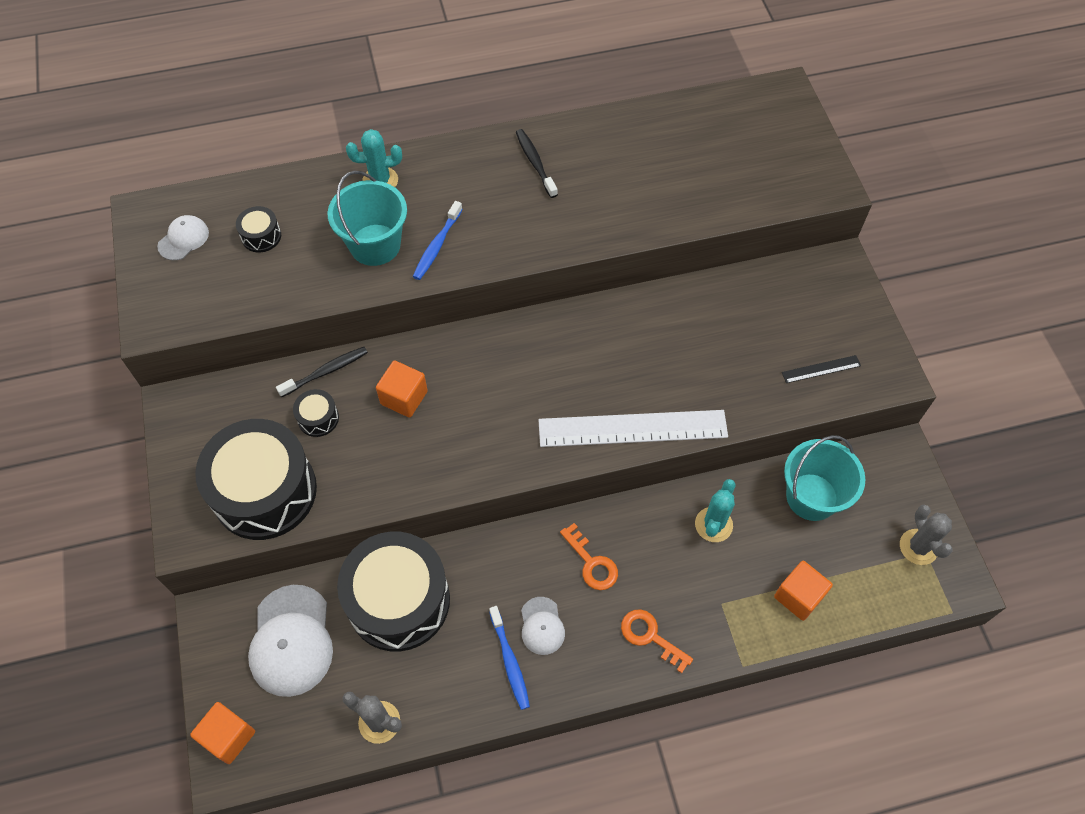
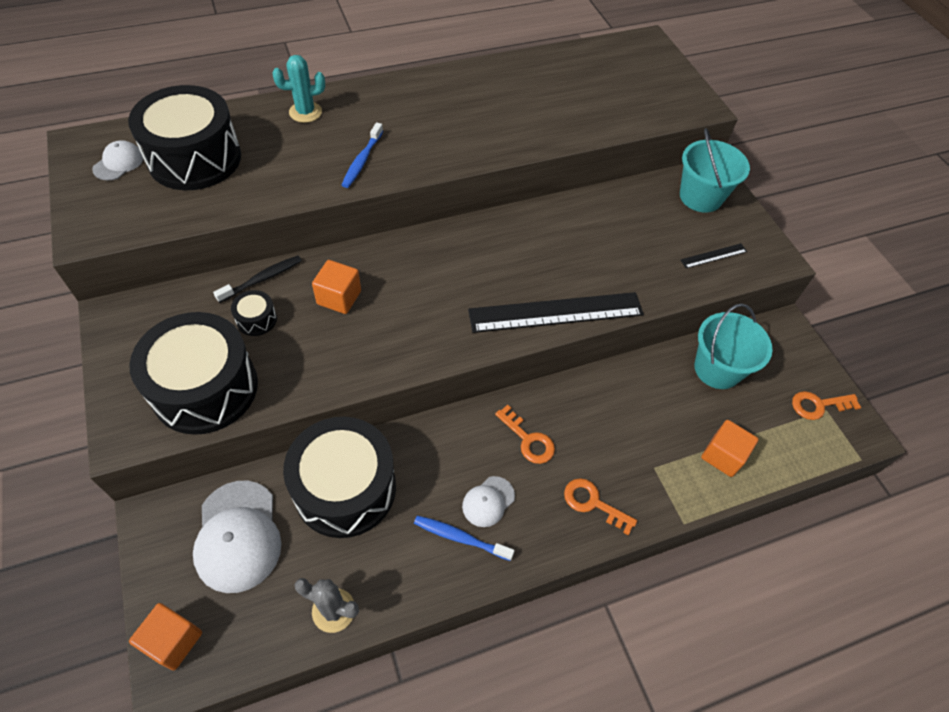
camera: 10 degrees left, 5 degrees down
(261, 236) = (195, 158): black drum -> black drum, size x2.42
(375, 245) = (304, 162): turquoise bucket -> turquoise bucket (700, 197)
(509, 661) = (460, 538): blue toothbrush -> blue toothbrush turned 135 degrees clockwise
(535, 163) = (444, 96): black toothbrush -> none
(542, 626) = (488, 501): white cap -> white cap turned 60 degrees clockwise
(632, 429) = (556, 312): white ruler -> black ruler
(713, 524) = (635, 398): turquoise cactus -> none
(918, 547) = (818, 405): grey cactus -> orange key

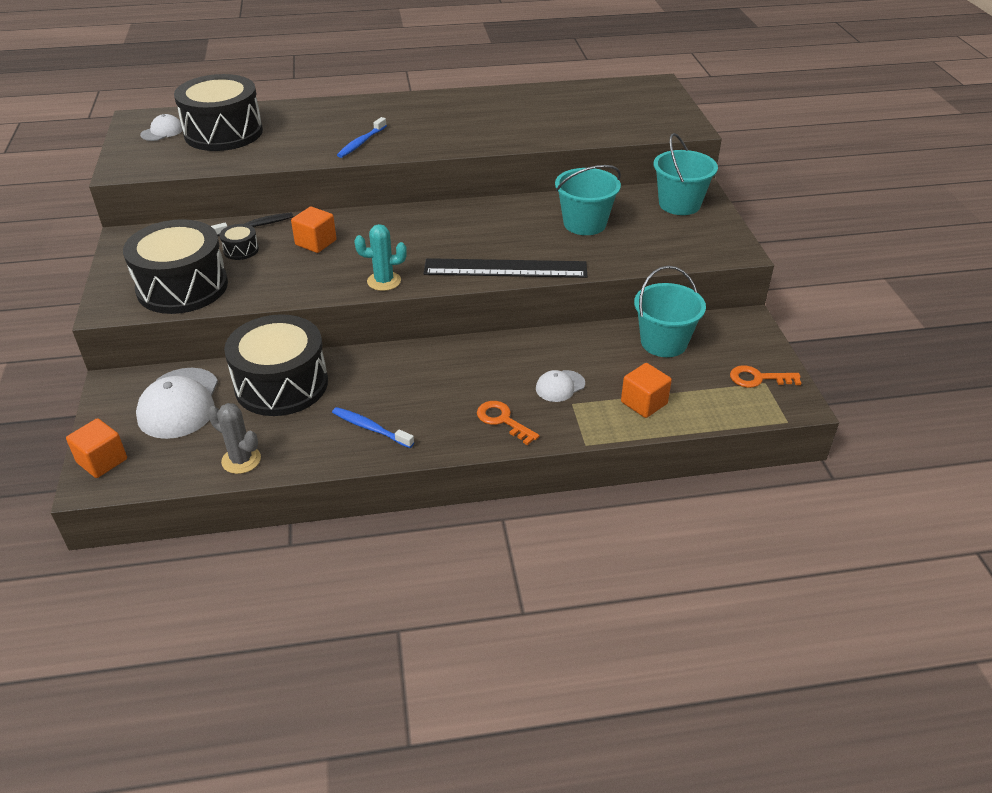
camera: 15 degrees right, 15 degrees down
(305, 112) = (326, 111): turquoise cactus -> turquoise cactus (384, 281)
(488, 501) = (405, 408): white cap -> white cap (560, 386)
(528, 439) = (459, 371): orange key -> none
(616, 235) = (584, 223): none -> turquoise bucket
(713, 256) = (674, 244): black ruler -> none

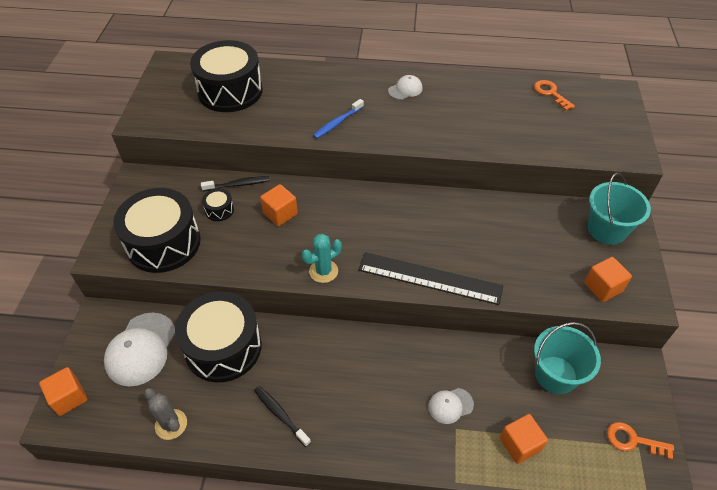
camera: 15 degrees right, 10 degrees up
(162, 131) = (183, 81): white cap -> white cap (405, 89)
(370, 428) = (280, 415): blue toothbrush -> black toothbrush
(384, 281) = (323, 271): turquoise cactus -> turquoise cactus turned 45 degrees counterclockwise
(503, 420) = (391, 434): orange key -> orange key (551, 93)
(584, 223) = (513, 237): turquoise bucket -> none
(689, 248) = (603, 287): none -> orange cube

